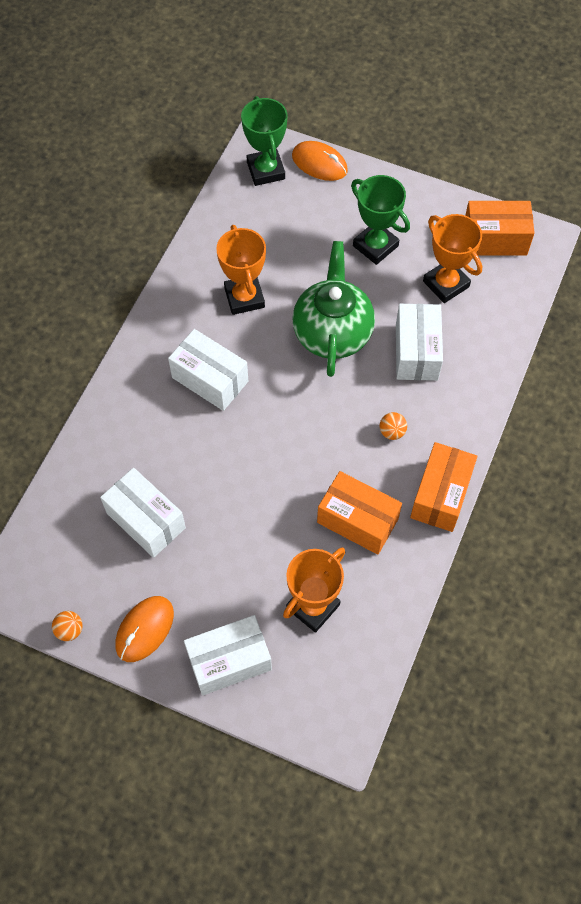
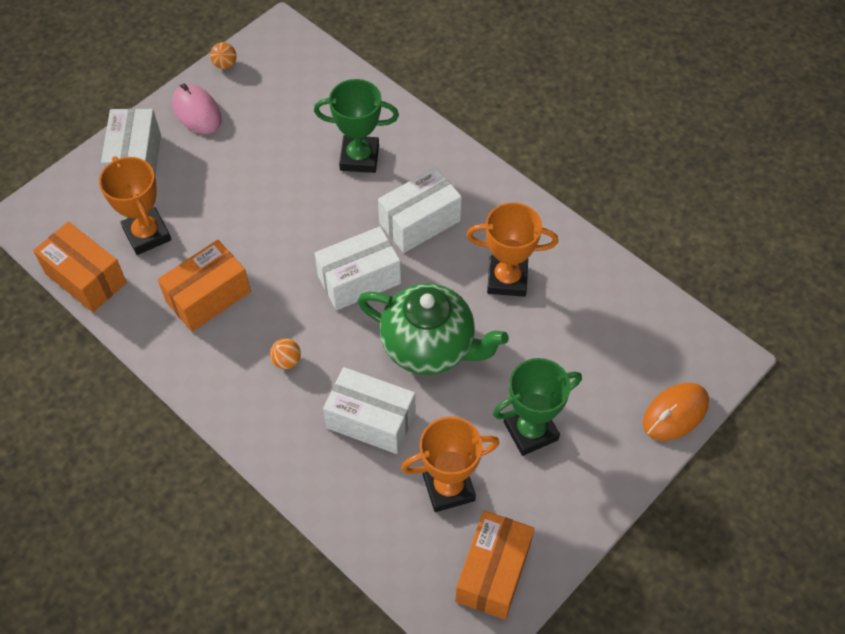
camera: 110 degrees right, 5 degrees down
(145, 629) = (197, 112): orange mouse -> pink mouse
(146, 520) = (295, 136): white box -> white box (359, 279)
(265, 170) = (680, 352): green trophy -> green trophy (359, 157)
(440, 495) = (196, 379): orange box -> orange box (86, 278)

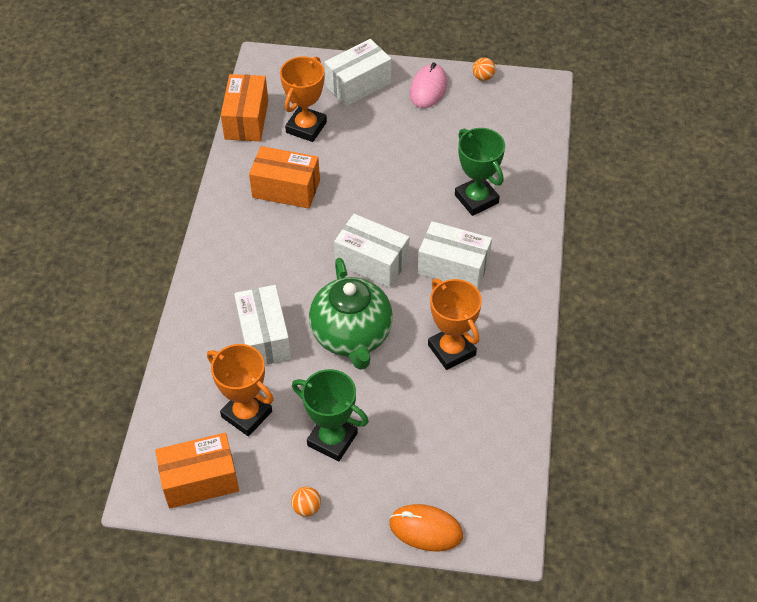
camera: 55 degrees right, 5 degrees down
(286, 361) = (272, 261): orange ball -> orange ball (307, 508)

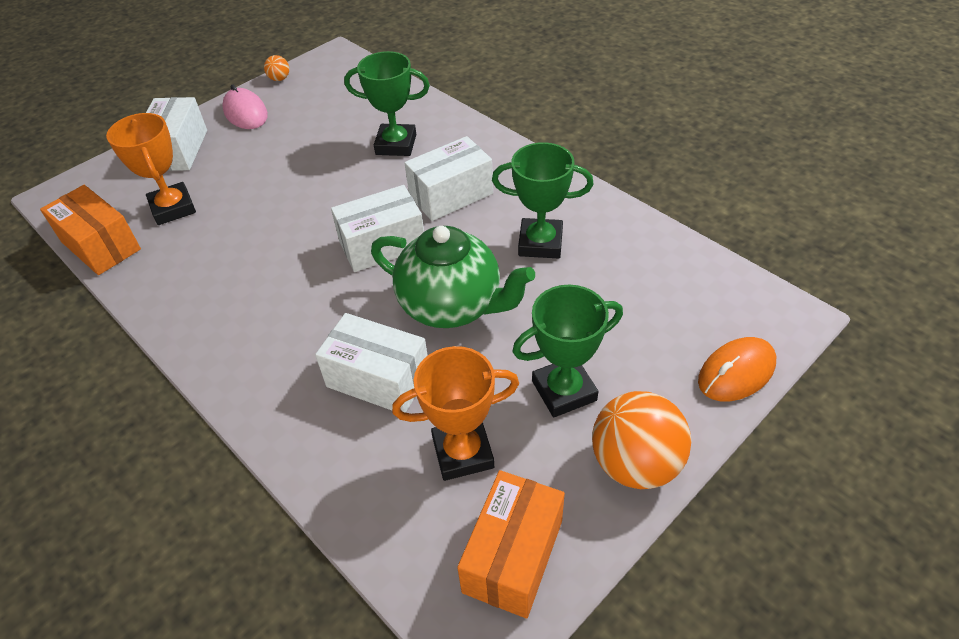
camera: 50 degrees left, 5 degrees down
(286, 189) = (222, 261): orange box -> none
(307, 508) = (635, 463): orange ball -> orange ball, size x2.28
(452, 350) = (540, 243): orange trophy -> green trophy

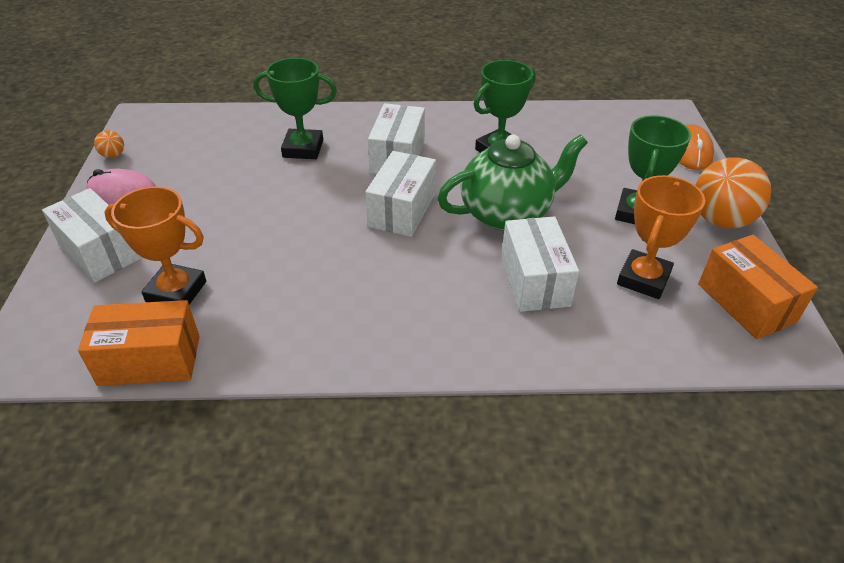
camera: 50 degrees left, 5 degrees down
(378, 379) = (534, 280): white box -> white box turned 75 degrees counterclockwise
(396, 144) = (303, 149): green trophy -> green trophy turned 45 degrees clockwise

